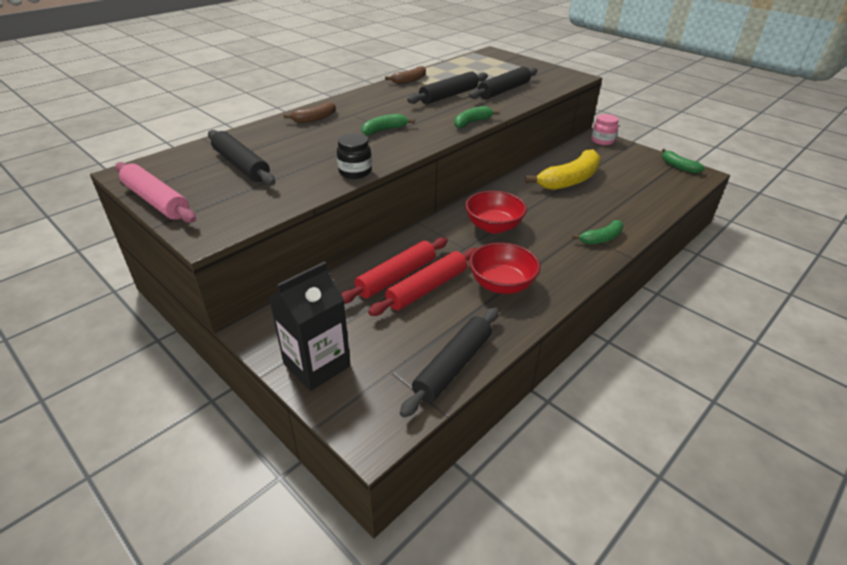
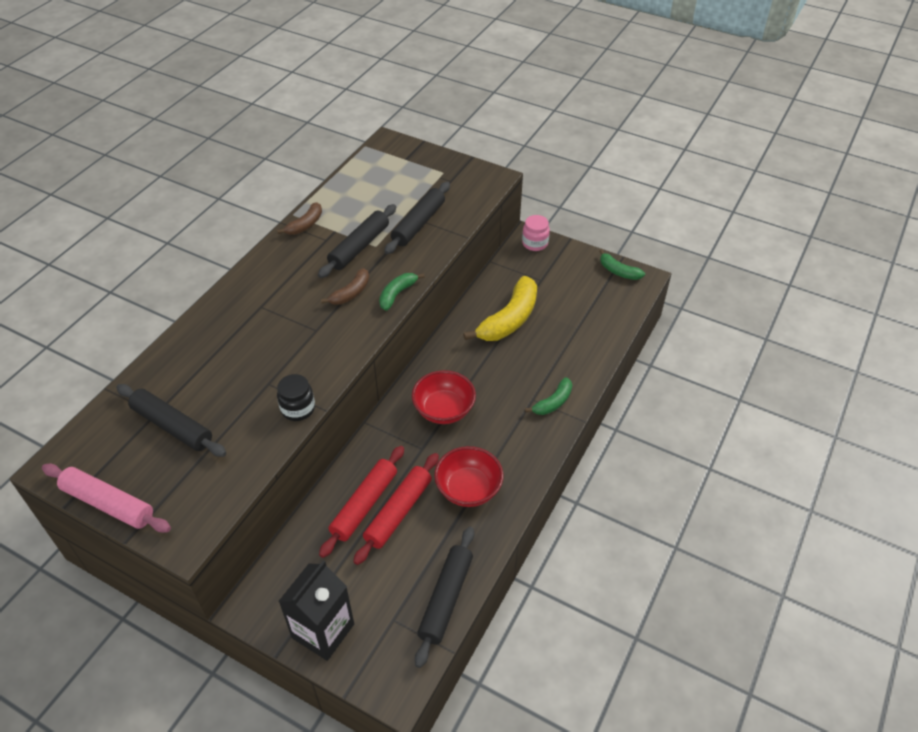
camera: 15 degrees left, 10 degrees up
(314, 119) = (220, 325): brown banana -> brown banana (351, 293)
(384, 130) = (306, 329): green banana -> none

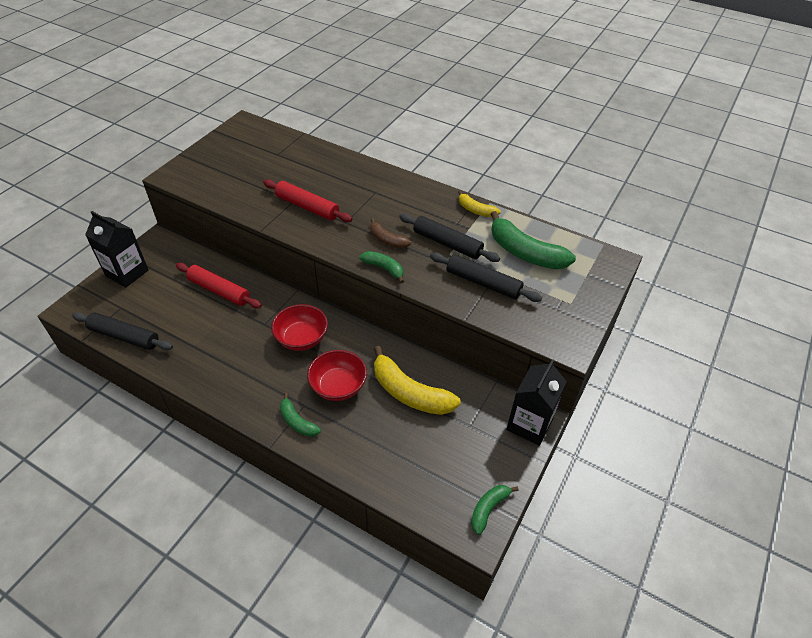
camera: 90 degrees right, 0 degrees up
(108, 504) = (209, 145): pink rolling pin -> none
(172, 426) = (264, 162): black rolling pin -> none
(298, 409) = (265, 216): black jar -> none
(305, 225) = (476, 210): brown banana -> yellow banana
(375, 194) = (525, 253): none -> green banana
(398, 512) = (207, 310): red rolling pin -> red rolling pin (307, 207)
(468, 489) = (216, 353): red bowl -> red bowl (338, 386)
(535, 243) = (529, 424): pink jar -> black carton

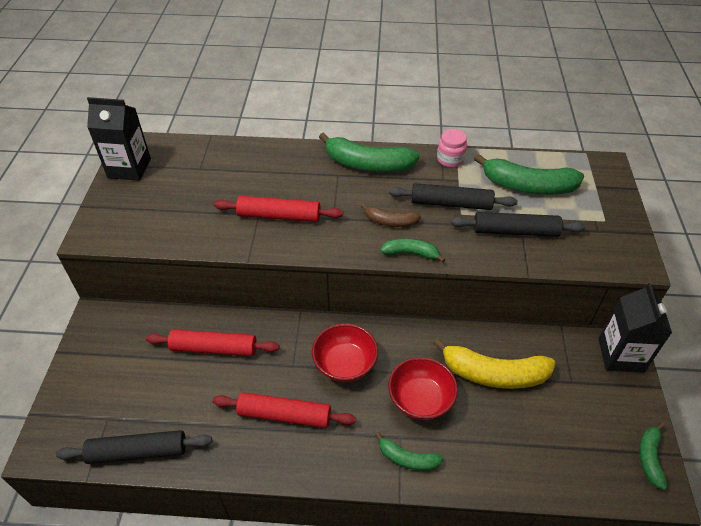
camera: 25 degrees left, 0 degrees up
(127, 273) = (85, 373): black carton -> black carton (129, 168)
(234, 354) = (284, 415): none -> red rolling pin
(404, 192) = (367, 164): none -> green banana
(476, 210) = (450, 159): yellow banana -> pink jar

